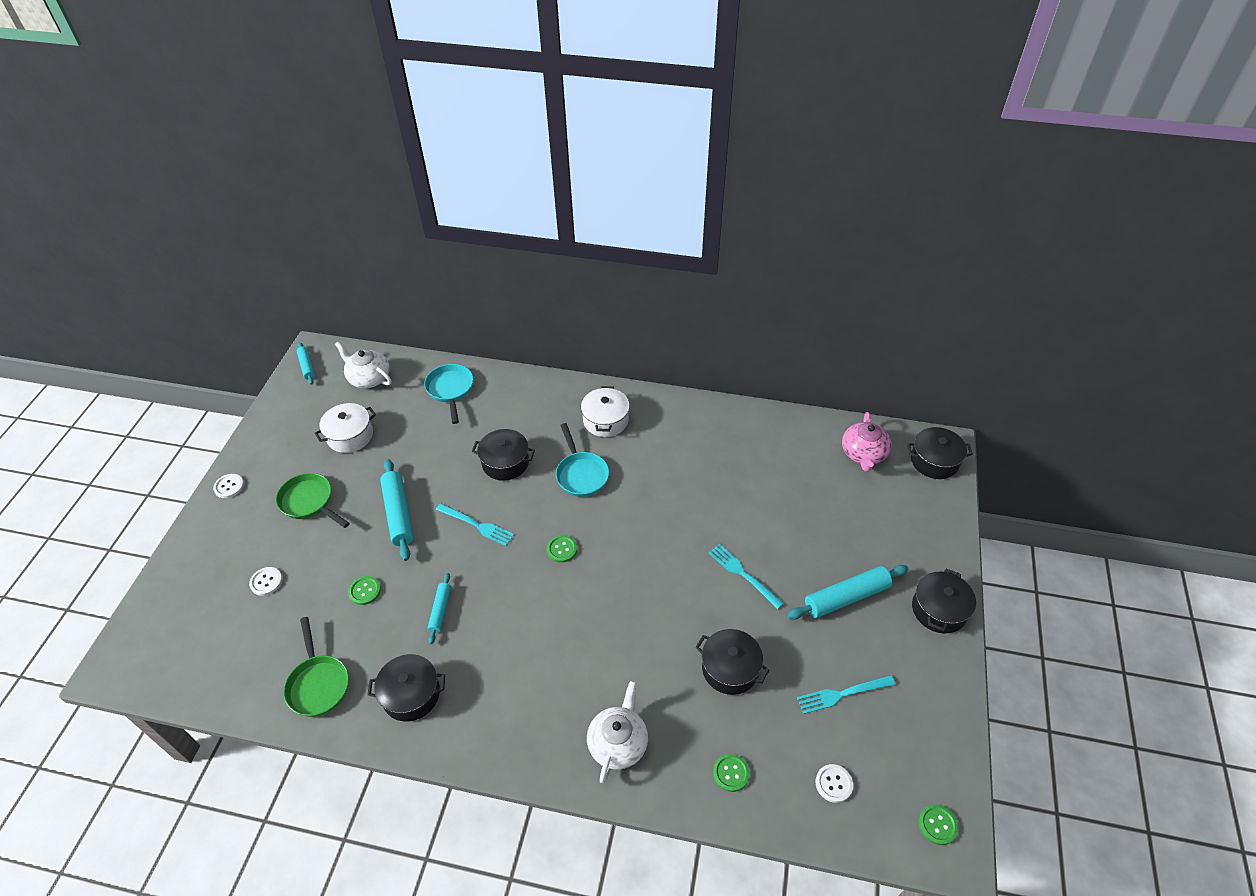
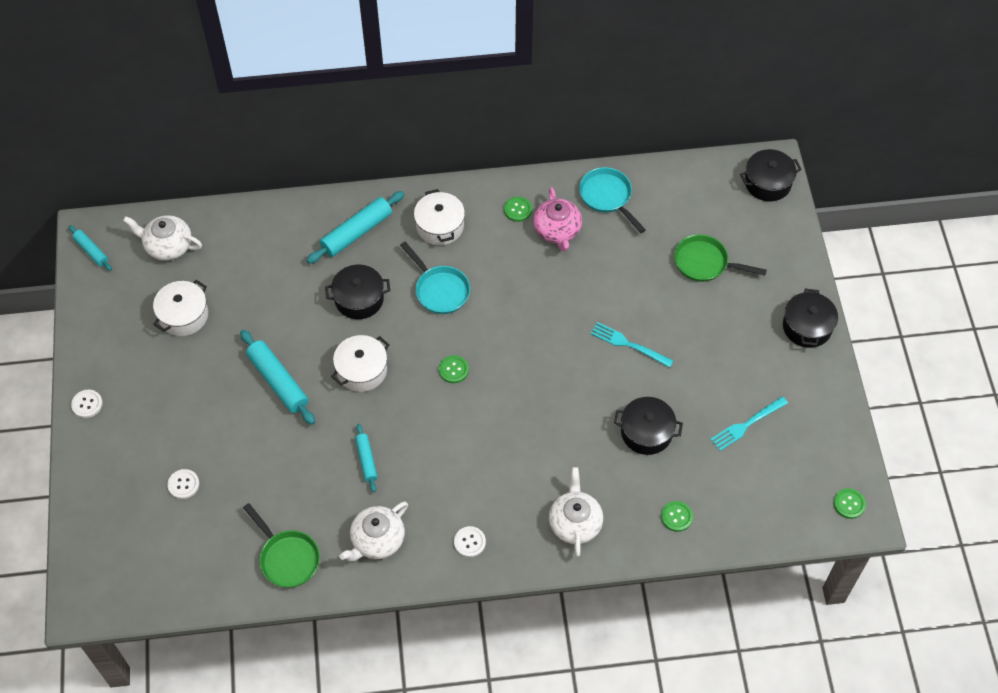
camera: 20 degrees left, 10 degrees up
(309, 502) = (181, 396): green pan -> green pan (705, 263)
(365, 591) = (285, 464): green button -> green button (518, 210)
(411, 694) = (377, 540): black pot -> white teapot
(450, 390) = (264, 236): turquoise pan -> turquoise pan (607, 197)
(477, 525) = (362, 370): turquoise fork -> white pot
(833, 784) = (761, 498): white button -> white button (469, 542)
(846, 597) = (726, 339): turquoise rolling pin -> turquoise rolling pin (356, 232)
(863, 454) = (701, 193): pink teapot -> pink teapot (557, 230)

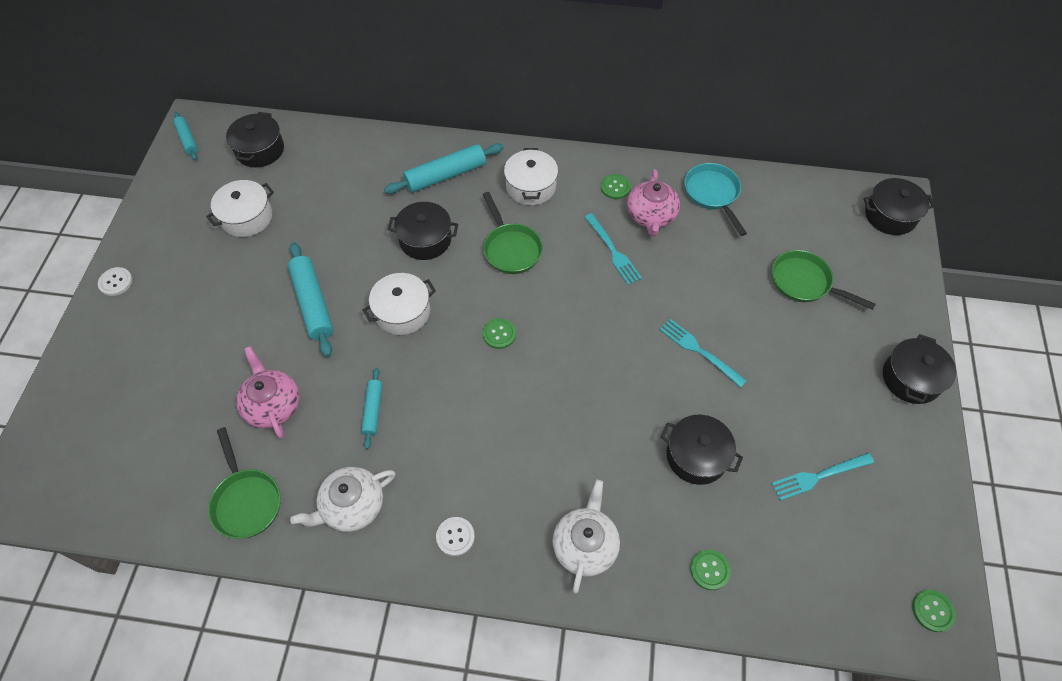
camera: 15 degrees right, 0 degrees up
(168, 246) = (260, 150): white teapot -> black pot
(183, 484) = (172, 389): white button -> none
(278, 476) = (273, 405): none -> pink teapot
(440, 290) = (511, 248): turquoise pan -> green pan
(532, 272) = (613, 251): none -> turquoise fork

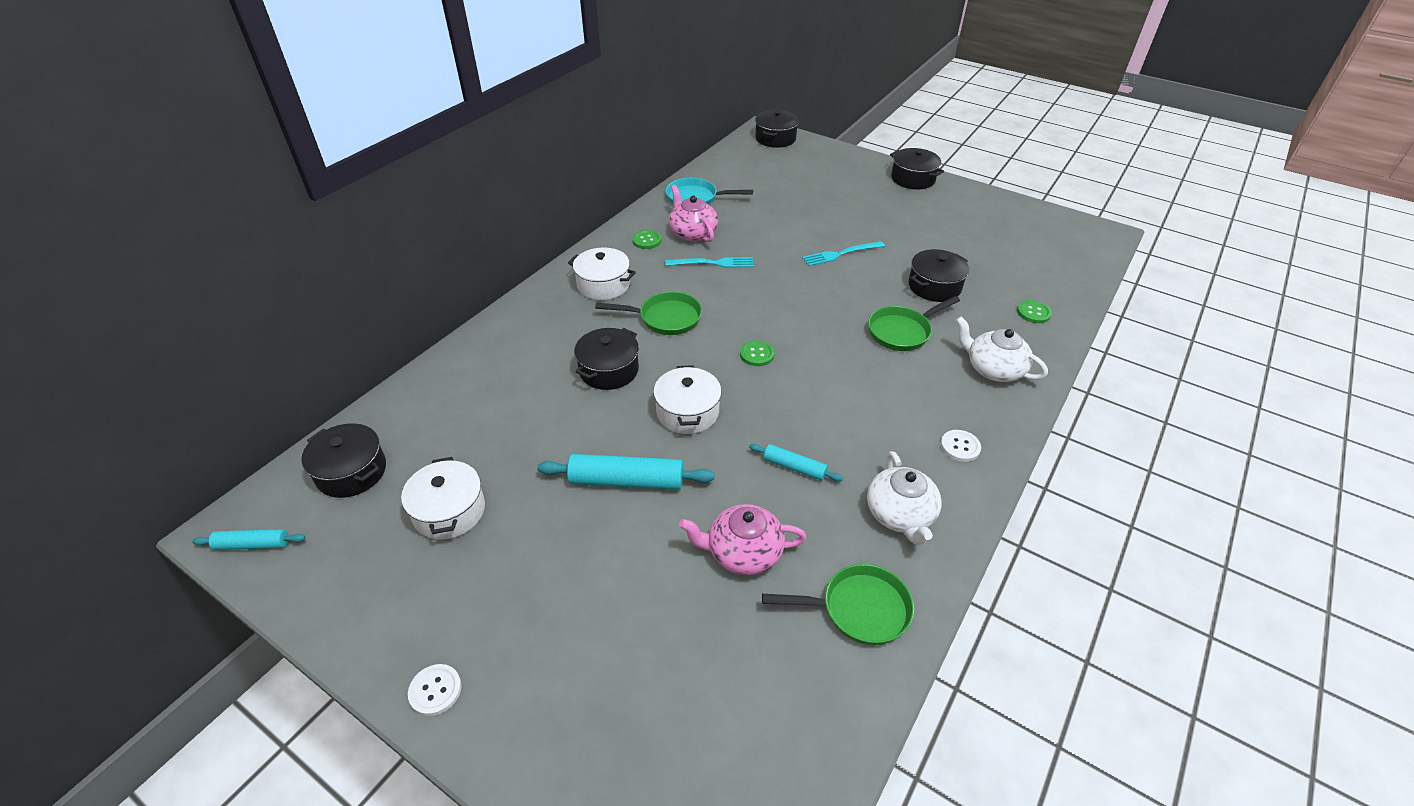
camera: 65 degrees left, 15 degrees down
(445, 175) = (539, 333): turquoise rolling pin -> none
(651, 216) = (692, 233): pink teapot -> pink teapot turned 150 degrees counterclockwise
(804, 283) = (808, 189): green pan -> green pan (902, 332)
(818, 477) = (973, 240): turquoise fork -> none
(932, 611) = (1087, 233): green button -> none

